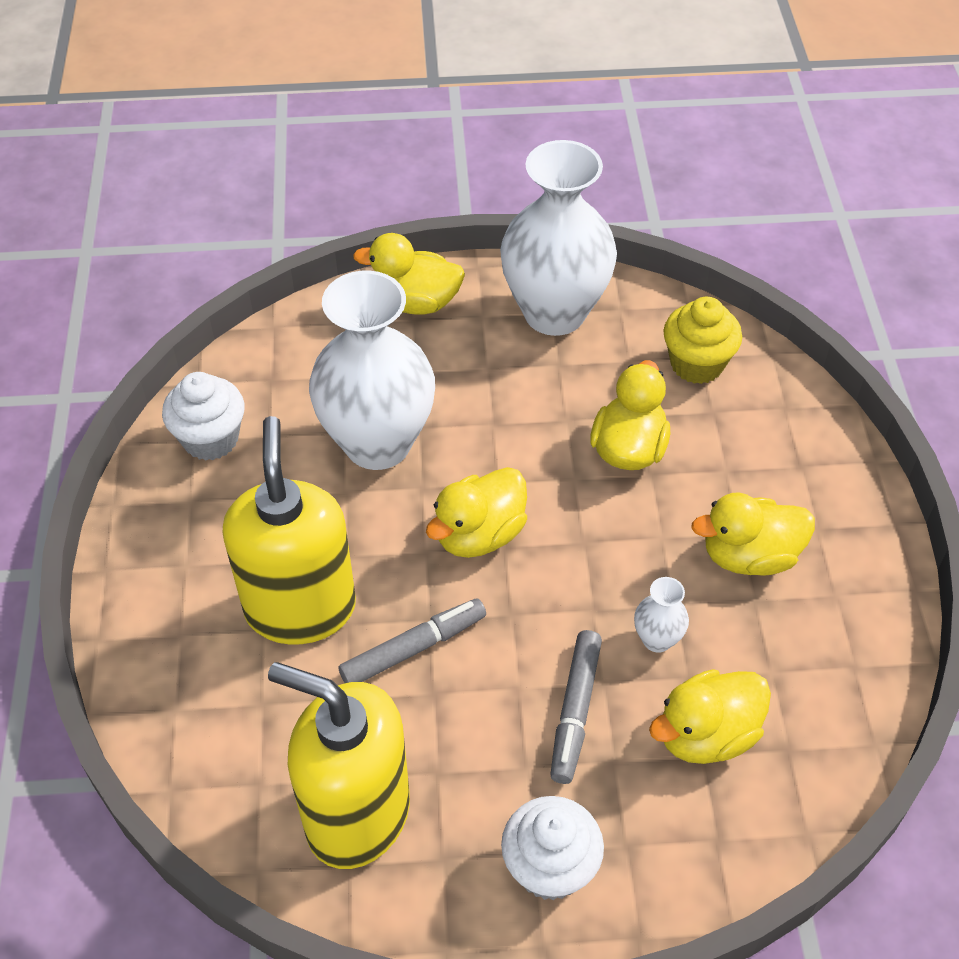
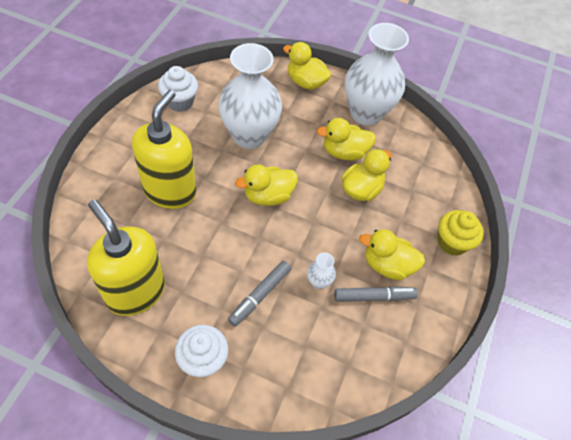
camera: 20 degrees right, 5 degrees up
(413, 648) = (206, 232): grey marker -> grey marker (374, 297)
(696, 364) = (418, 165): yellow cupcake -> yellow cupcake (452, 242)
(706, 734) = (313, 337): yellow duck -> yellow duck (344, 152)

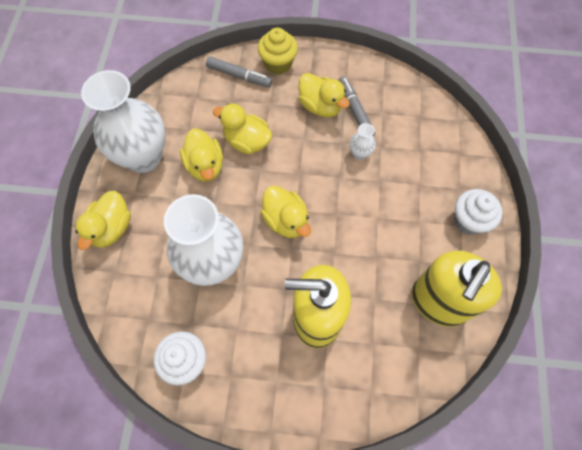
camera: 100 degrees left, 10 degrees up
(260, 295) = (393, 195): grey marker -> grey marker (239, 76)
(387, 265) = (320, 106): yellow duck -> yellow duck turned 45 degrees counterclockwise

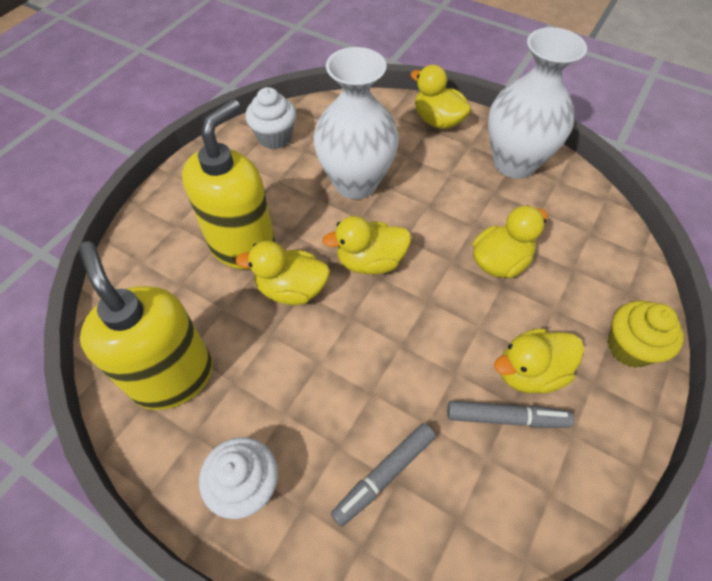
camera: 115 degrees right, 10 degrees down
(205, 166) = (480, 211): yellow duck -> yellow duck (291, 289)
(239, 76) = (616, 290): grey marker -> grey marker (384, 475)
(360, 154) = (426, 387): white vase -> none

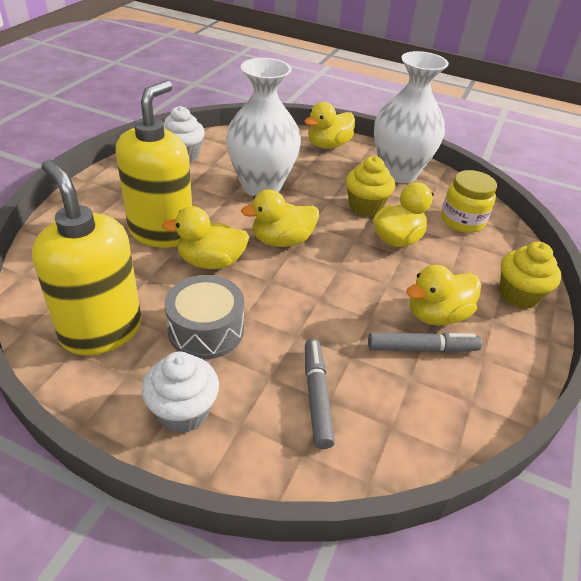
camera: 10 degrees left, 15 degrees down
(278, 381) = (206, 330): none -> grey drum
(384, 475) = (316, 396): grey marker -> grey marker turned 135 degrees clockwise
(437, 121) = (328, 145): yellow duck -> yellow duck turned 75 degrees counterclockwise
(469, 213) = (365, 206): none -> yellow cupcake
(579, 236) = (462, 220): none -> yellow jar

